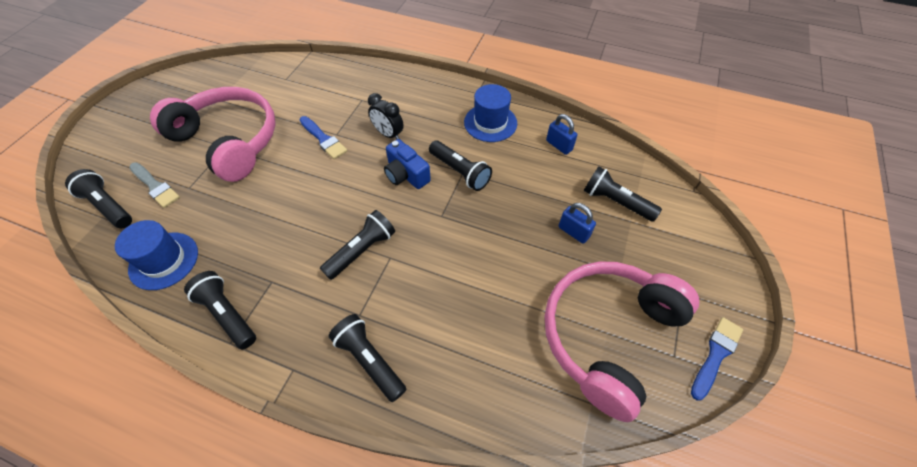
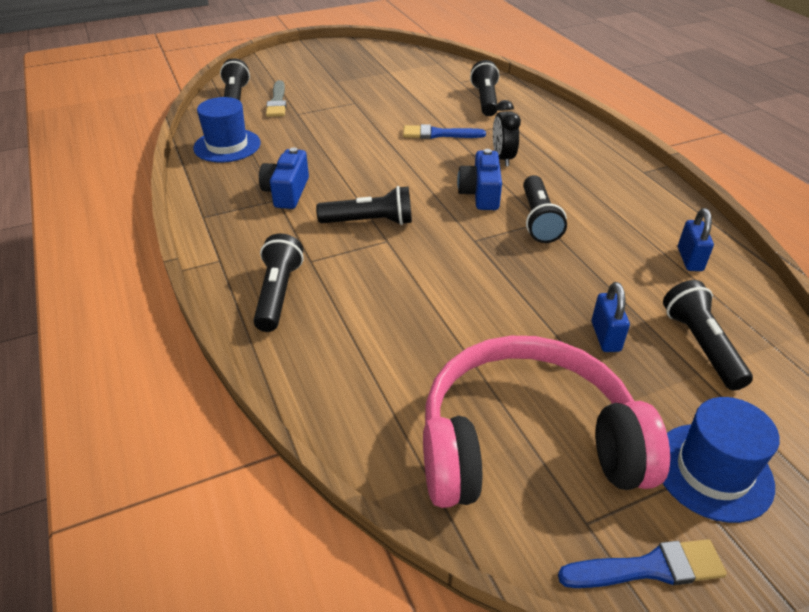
camera: 45 degrees right, 15 degrees down
(227, 314) = (223, 199): black flashlight -> black flashlight (485, 100)
(229, 141) = (362, 100): pink headphones -> none
(271, 269) = (286, 192): none -> blue camera
(323, 139) = (438, 134): blue brush -> blue brush turned 90 degrees clockwise
(490, 123) = (626, 201): blue hat -> blue hat (713, 471)

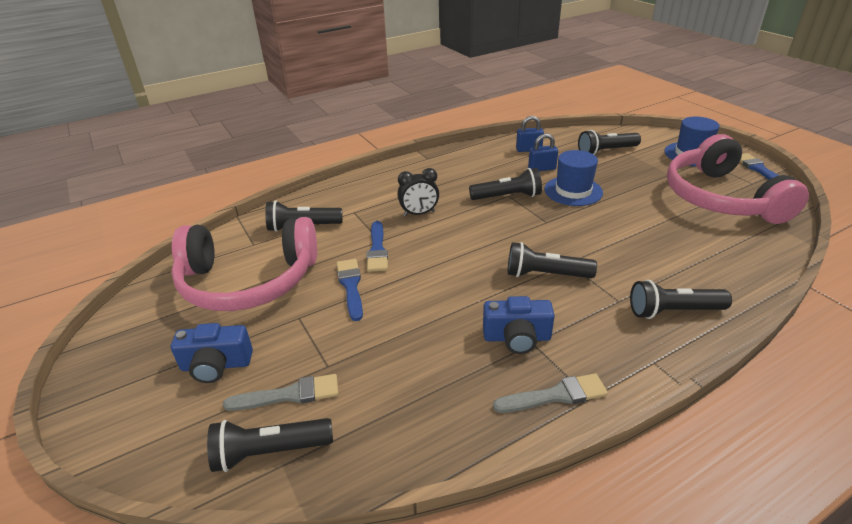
camera: 95 degrees left, 5 degrees down
(215, 201) = (555, 395): none -> grey brush
(227, 145) = (423, 420): blue hat -> blue hat (573, 191)
(369, 222) = (545, 275): black flashlight -> black flashlight turned 75 degrees counterclockwise
(386, 122) = (351, 286): none -> blue brush
(407, 82) = (248, 281): none -> pink headphones
(480, 194) = (480, 222): blue camera -> blue camera (216, 365)
(605, 336) = (618, 175): blue padlock -> blue padlock (542, 169)

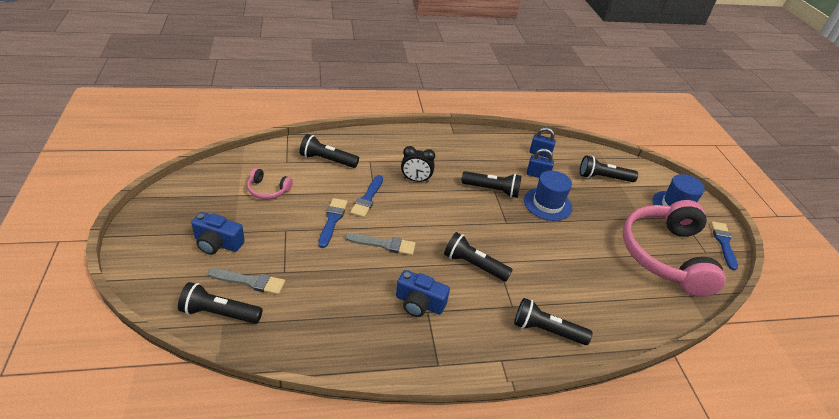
camera: 15 degrees right, 5 degrees up
(248, 281) = (268, 190): pink headphones -> pink headphones, size x0.41
(555, 395) = (416, 353): grey brush -> grey brush (384, 244)

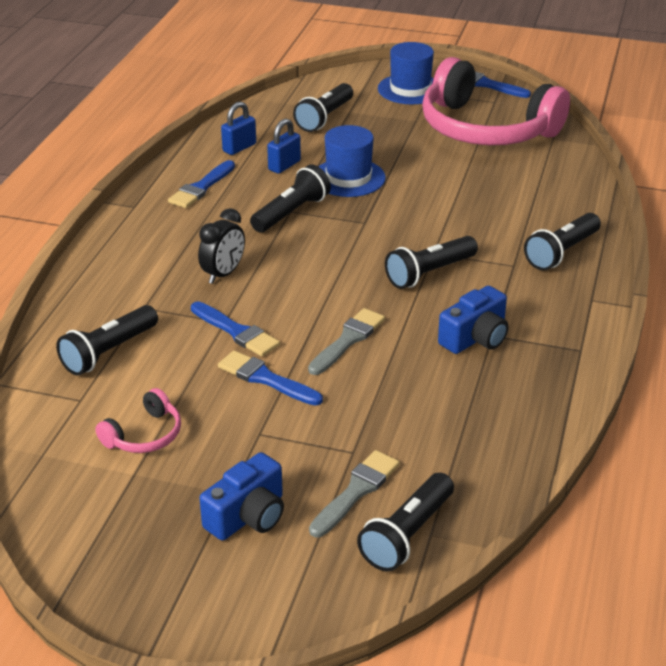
camera: 60 degrees left, 5 degrees down
(489, 150) = (201, 187): none -> blue brush

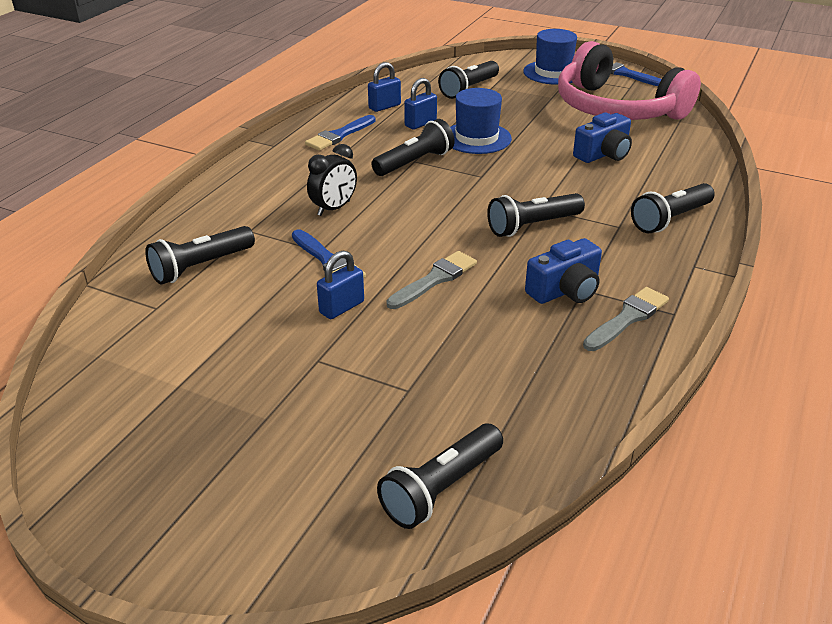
camera: 10 degrees right, 0 degrees up
(144, 435) = (203, 349): pink headphones -> none
(248, 516) = (276, 445): blue camera -> blue camera (603, 154)
(265, 379) = (342, 307): blue brush -> blue padlock
(356, 491) = (399, 433): grey brush -> grey brush (627, 318)

